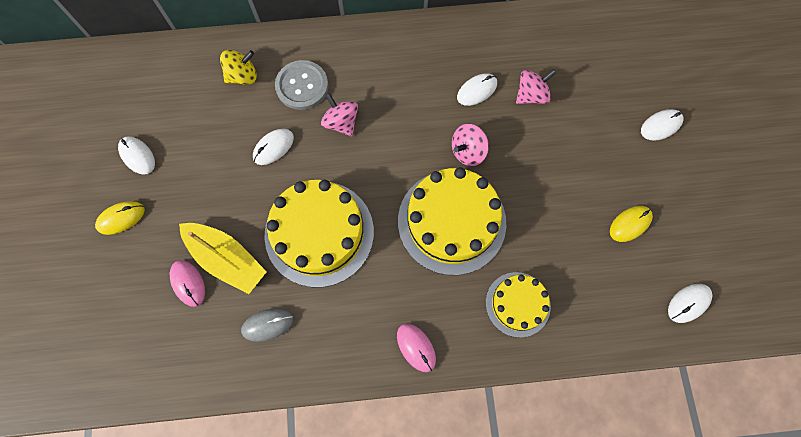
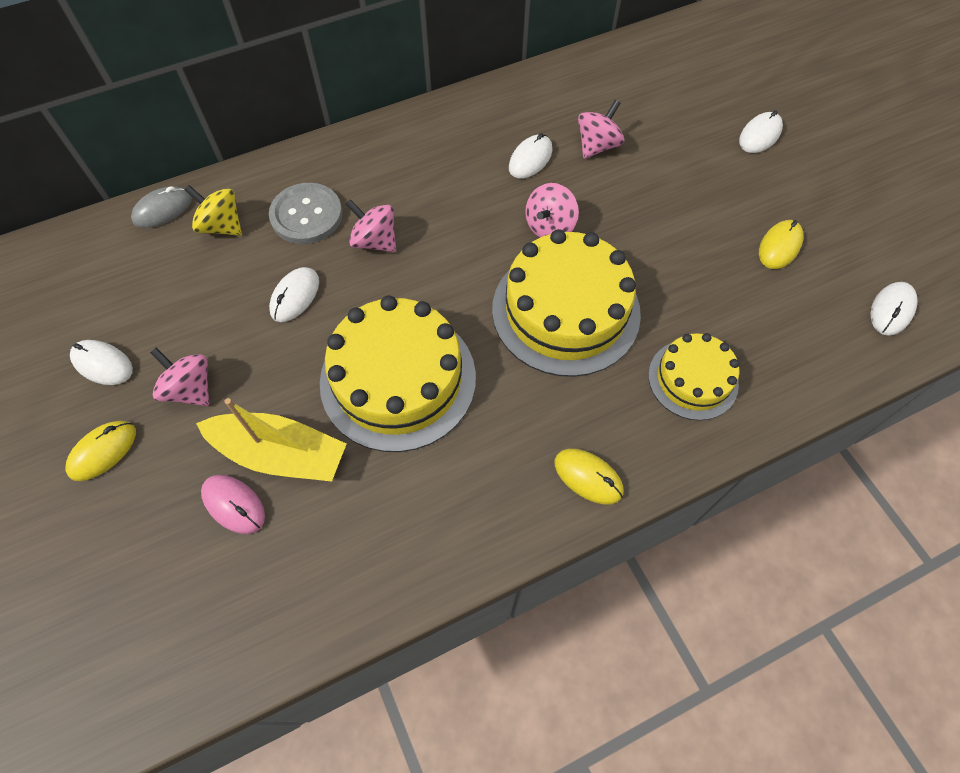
camera: 20 degrees left, 10 degrees down
(186, 193) = (190, 389): none -> pink spinning top
(242, 76) = (222, 226): yellow spinning top -> yellow spinning top turned 105 degrees counterclockwise
(267, 325) = (371, 520): grey mouse -> grey mouse (163, 210)
(416, 347) = (588, 477): pink mouse -> yellow mouse

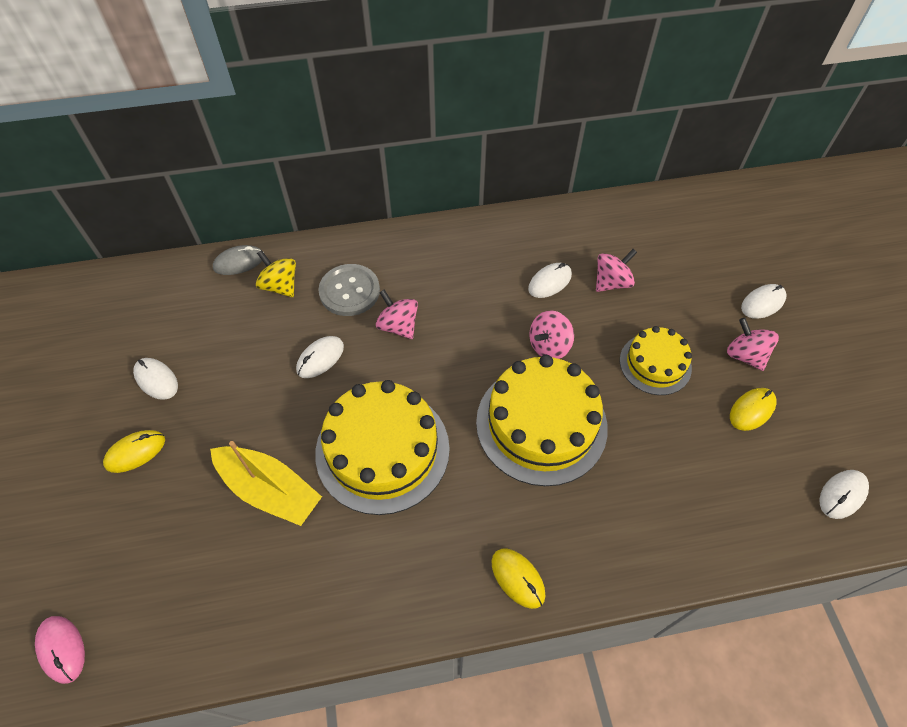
camera: 15 degrees right, 5 degrees down
(190, 389) = (216, 417): pink spinning top -> pink spinning top (745, 355)
(234, 505) = (221, 523): pink mouse -> pink mouse (61, 649)
(693, 379) = (636, 513): yellow cake -> yellow cake (655, 364)

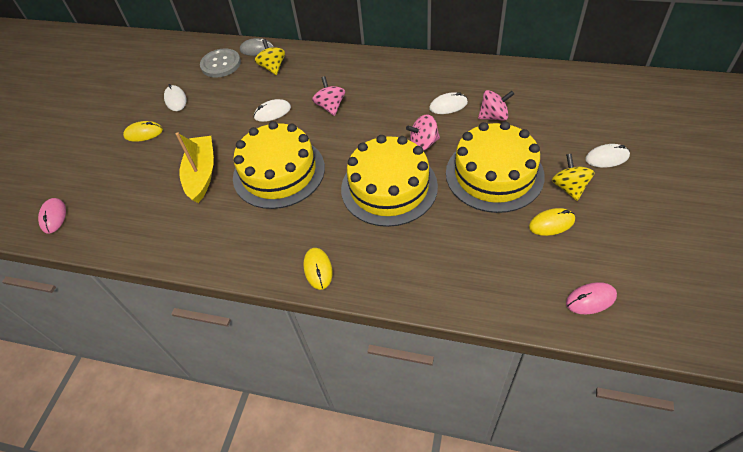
camera: 30 degrees right, 5 degrees down
(269, 490) = (202, 174): yellow boat -> yellow boat turned 150 degrees counterclockwise
(349, 291) = (312, 80): grey button -> grey button (221, 64)
(655, 364) = (494, 174): yellow cake -> yellow cake, size x1.74
(745, 355) = (569, 187): pink spinning top -> yellow spinning top
(842, 495) = (590, 299): white mouse -> pink mouse

